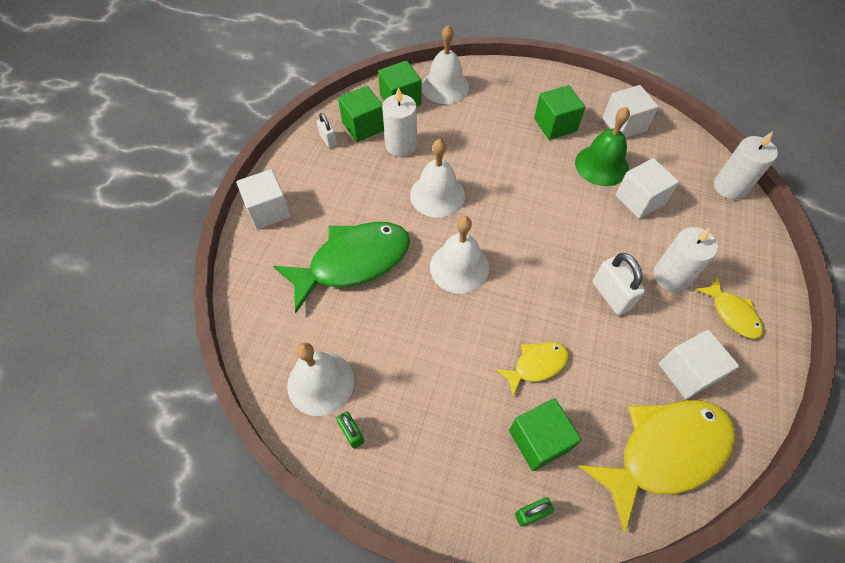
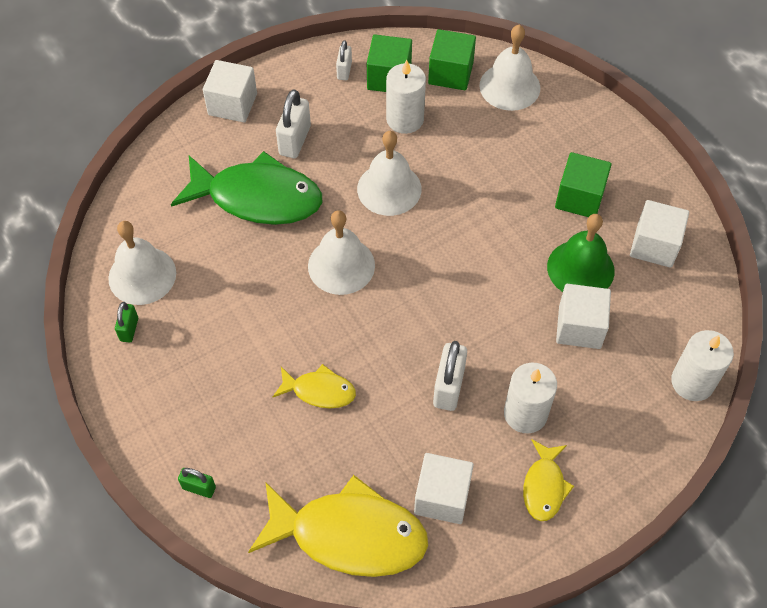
camera: 40 degrees right, 0 degrees up
(340, 206) = (295, 140): none -> white padlock
(539, 440) = (260, 445): green cube -> none

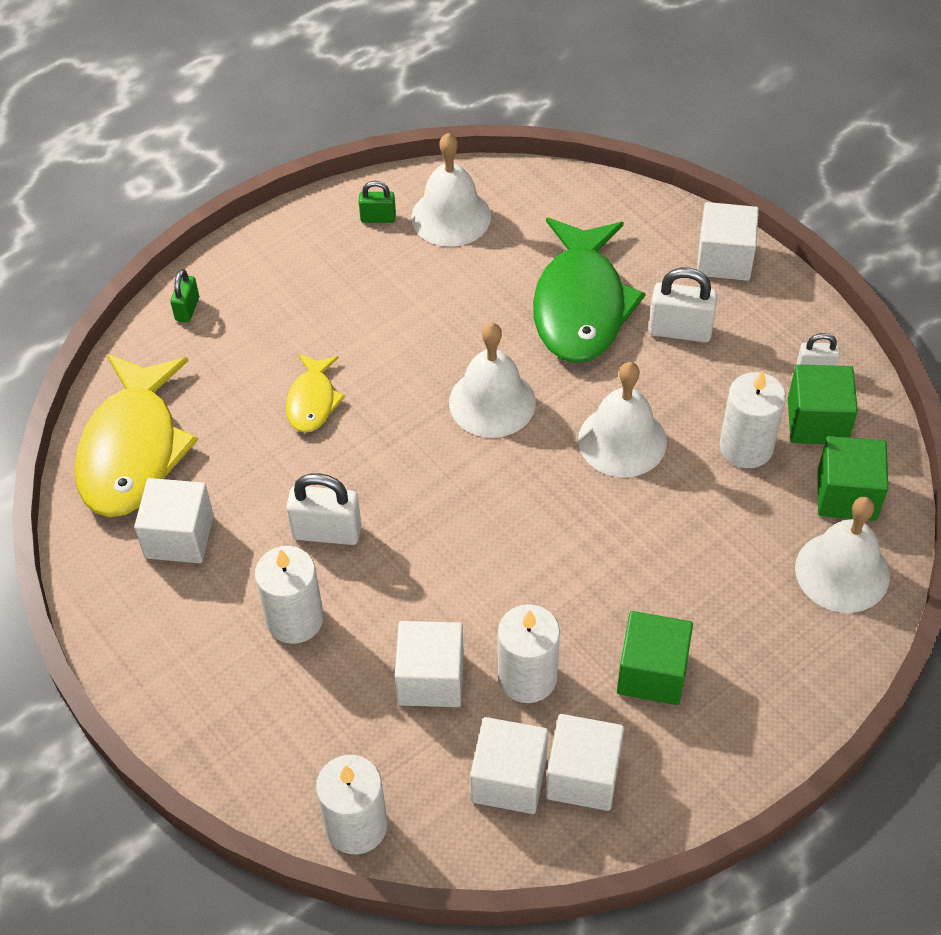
camera: 85 degrees right, 5 degrees down
(544, 486) = (195, 645): yellow fish -> none
(580, 268) = (527, 677): green bell -> white candle
(657, 287) = (509, 779): none -> white cube

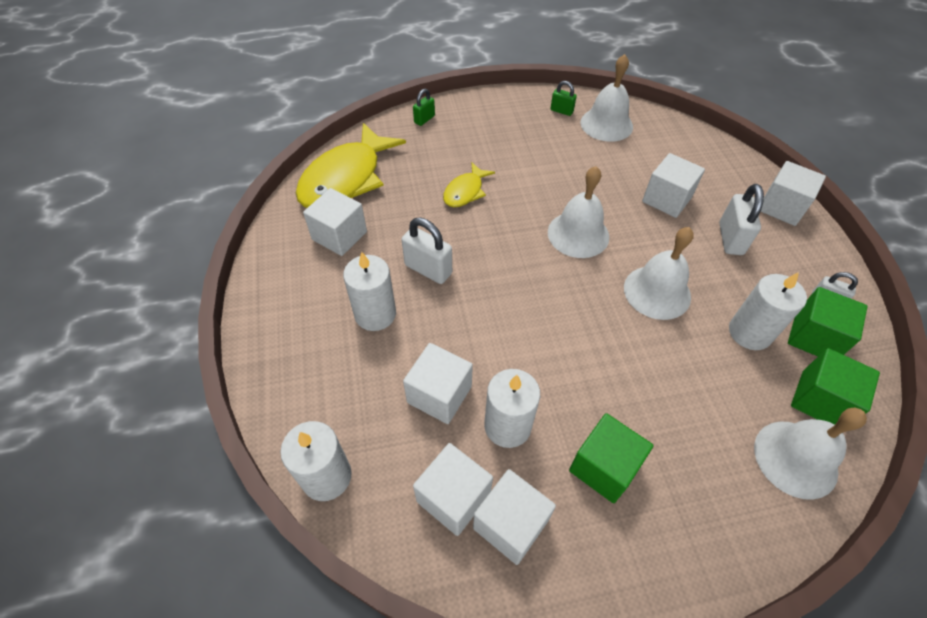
camera: 25 degrees right, 0 degrees up
(580, 305) = (666, 199): green fish -> white cube
(680, 330) = (730, 239): white padlock -> white padlock turned 60 degrees clockwise

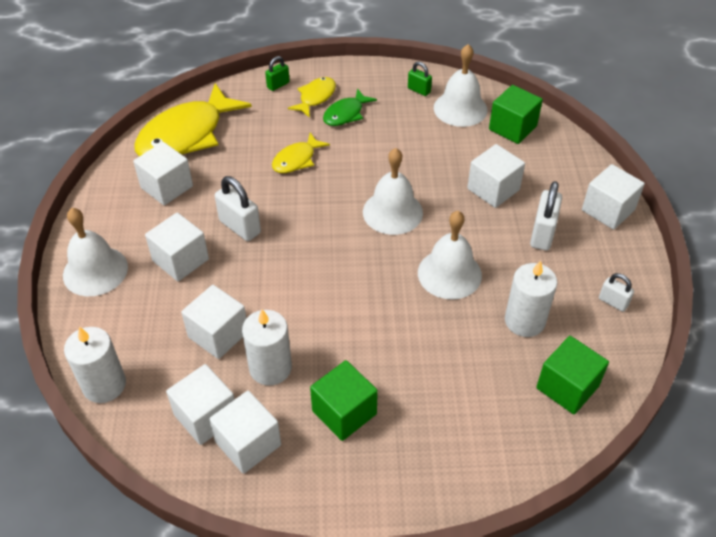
camera: 10 degrees right, 5 degrees down
(375, 314) = (180, 260): white candle -> white cube
(465, 128) = (315, 97): none -> yellow fish
(499, 141) = (346, 114): none -> green fish
(795, 458) = (521, 431): white bell -> white bell (95, 271)
(814, 337) = (586, 333): green cube -> green cube (512, 128)

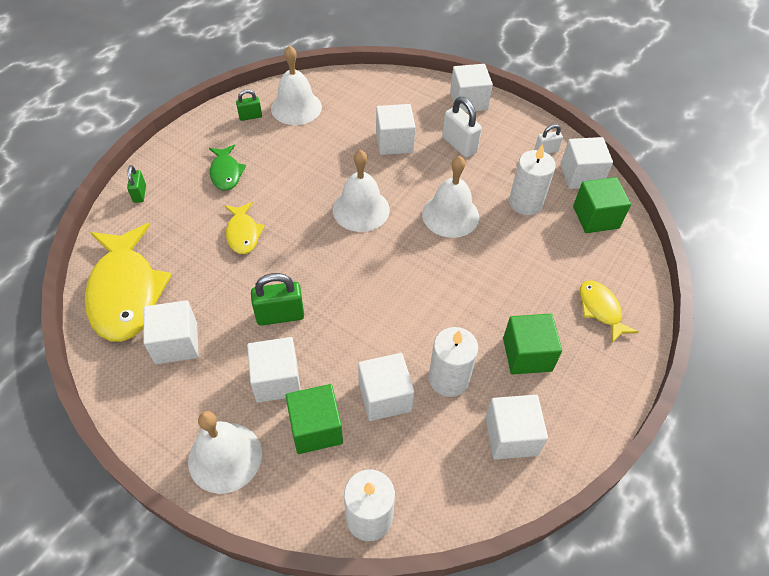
camera: 55 degrees left, 5 degrees up
(206, 416) = (463, 452): white cube -> white cube (581, 175)
(240, 227) = (280, 315): white padlock -> green padlock
(315, 97) = (184, 179): yellow fish -> yellow fish (601, 309)
(512, 128) = (346, 94): green cube -> green cube (316, 428)

